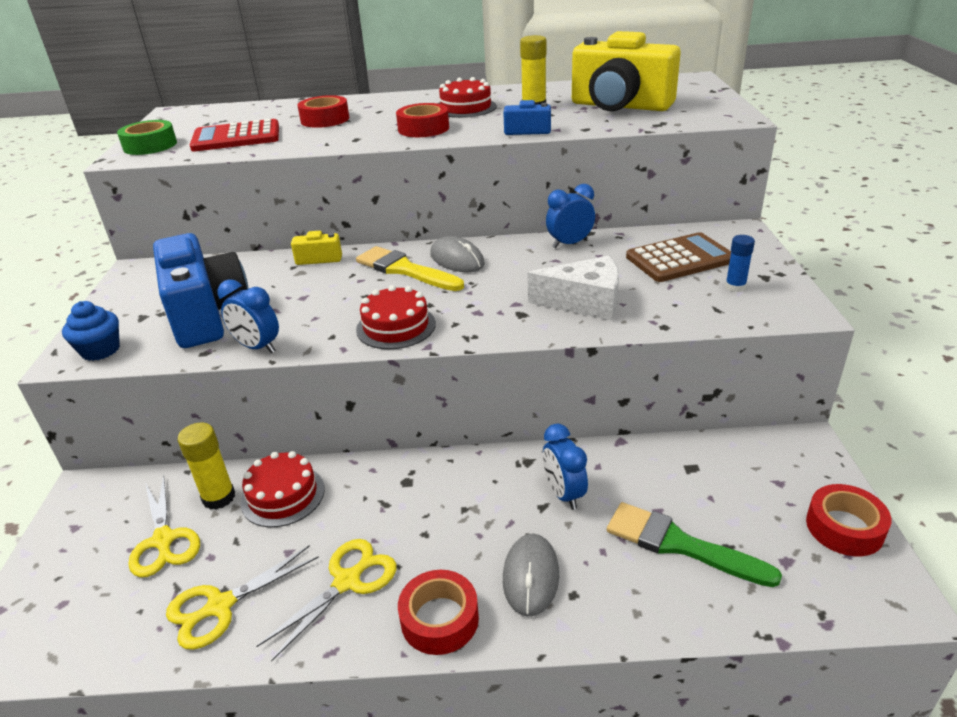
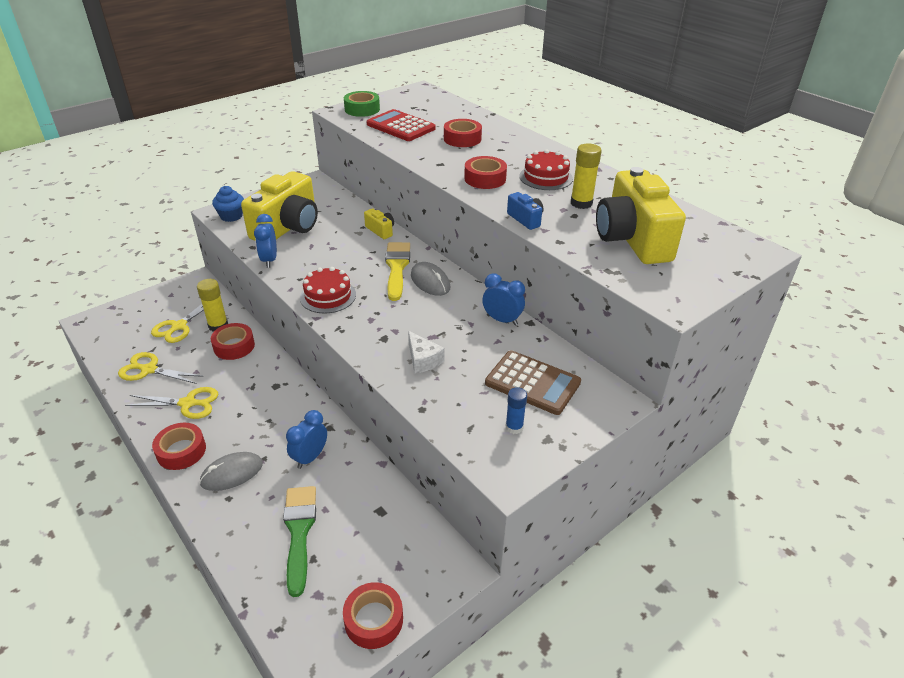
camera: 50 degrees right, 5 degrees up
(206, 314) = (287, 227): blue camera -> yellow camera
(283, 495) = (234, 346): red cake -> red tape
(457, 259) = (430, 281): grey mouse -> grey mouse turned 45 degrees counterclockwise
(585, 302) = (423, 360): white cheese -> white cheese, size x0.64

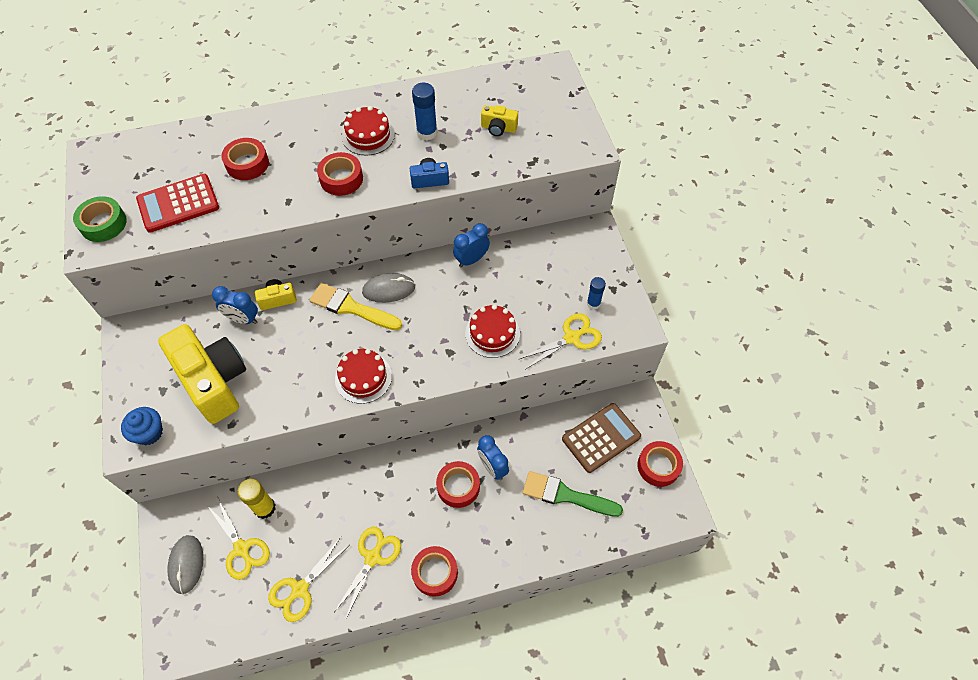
camera: 65 degrees left, 20 degrees up
(232, 473) = (482, 534): grey mouse -> grey mouse (186, 564)
(234, 346) = (308, 499): red tape -> red tape (458, 486)
(269, 260) = (269, 414): blue clock -> blue clock (243, 319)
(423, 360) = (492, 333): white cheese -> red cake
(455, 422) = (571, 337): none -> yellow scissors
(532, 383) = (554, 272): brown calculator -> brown calculator (601, 438)
(581, 203) = (427, 132): yellow glue stick -> blue glue stick
(632, 239) = (498, 128): yellow camera -> yellow camera, size x0.43

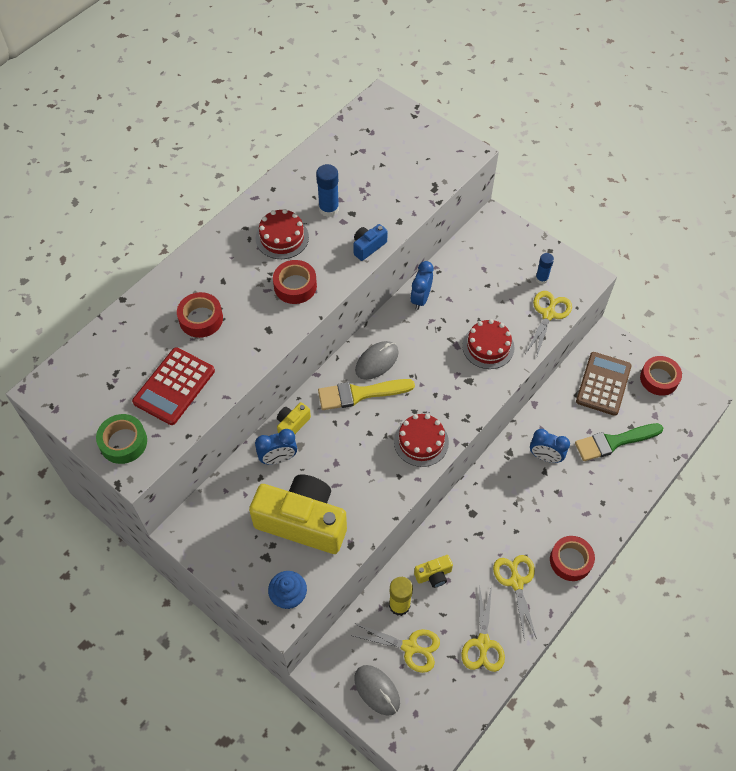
camera: 35 degrees left, 0 degrees up
(458, 486) = (533, 488): red tape -> none
(498, 128) = (383, 174): yellow camera -> yellow camera (433, 575)

